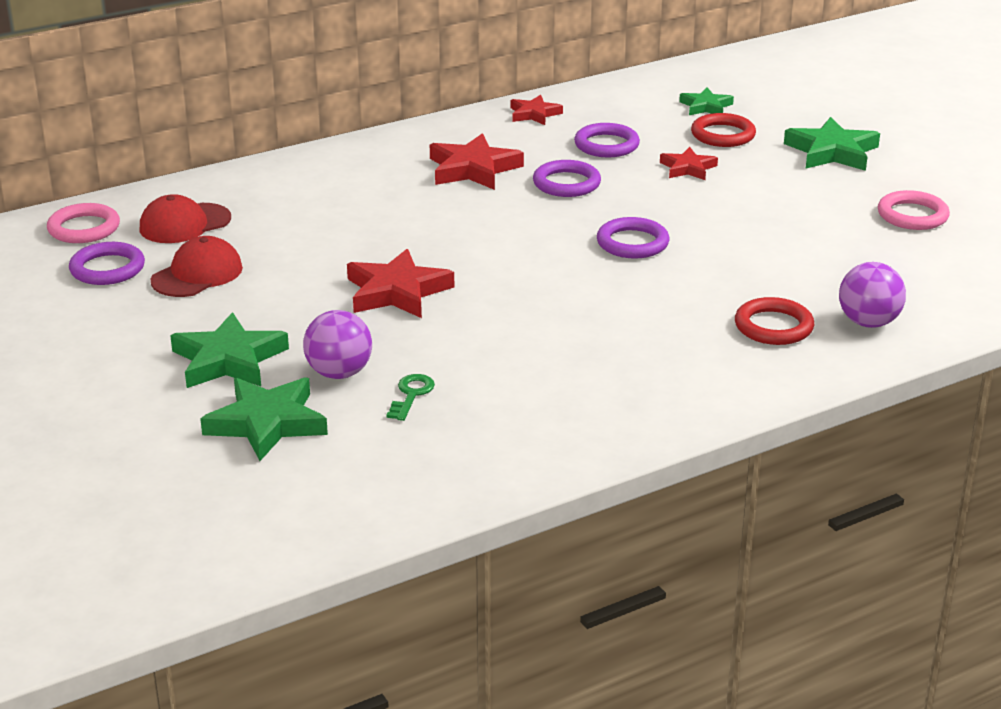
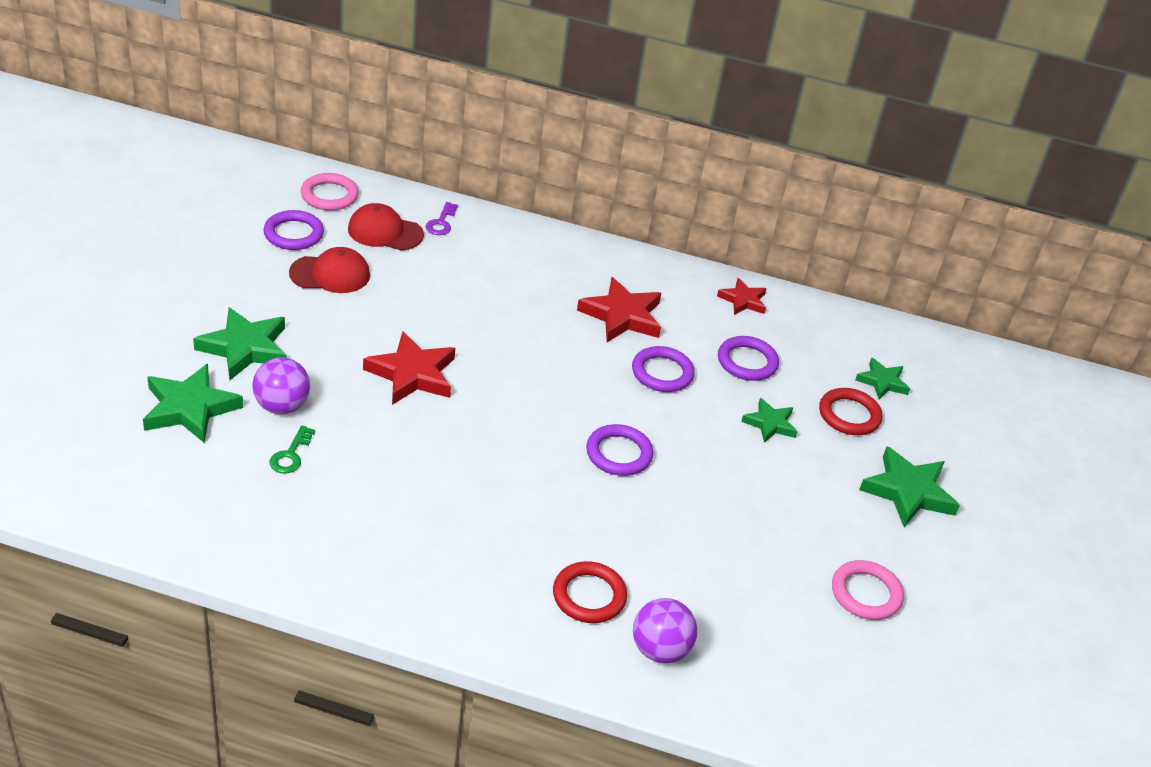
camera: 40 degrees right, 10 degrees up
(219, 193) = (441, 222): none -> purple key
(411, 395) = (291, 455): green key -> green key turned 135 degrees clockwise
(688, 168) = (770, 423): red star -> green star

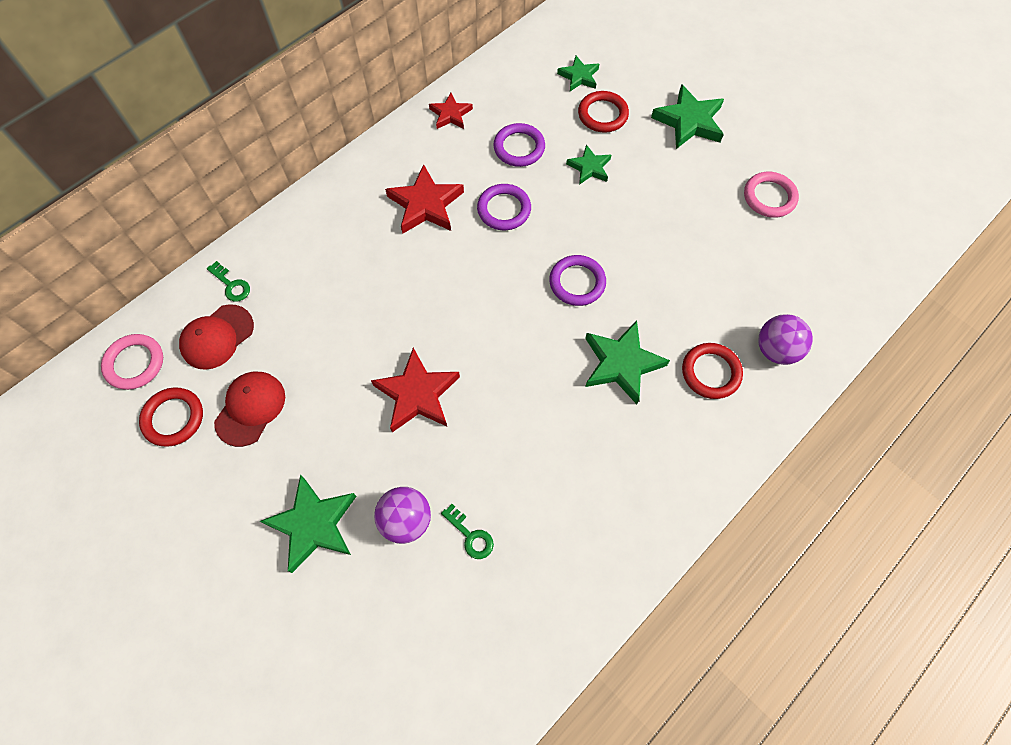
camera: 55 degrees left, 25 degrees up
(190, 408) = (371, 605): green star -> green star (621, 363)
(293, 234) = (173, 418): purple ring -> red ring
(441, 222) = (231, 285): purple key -> green key

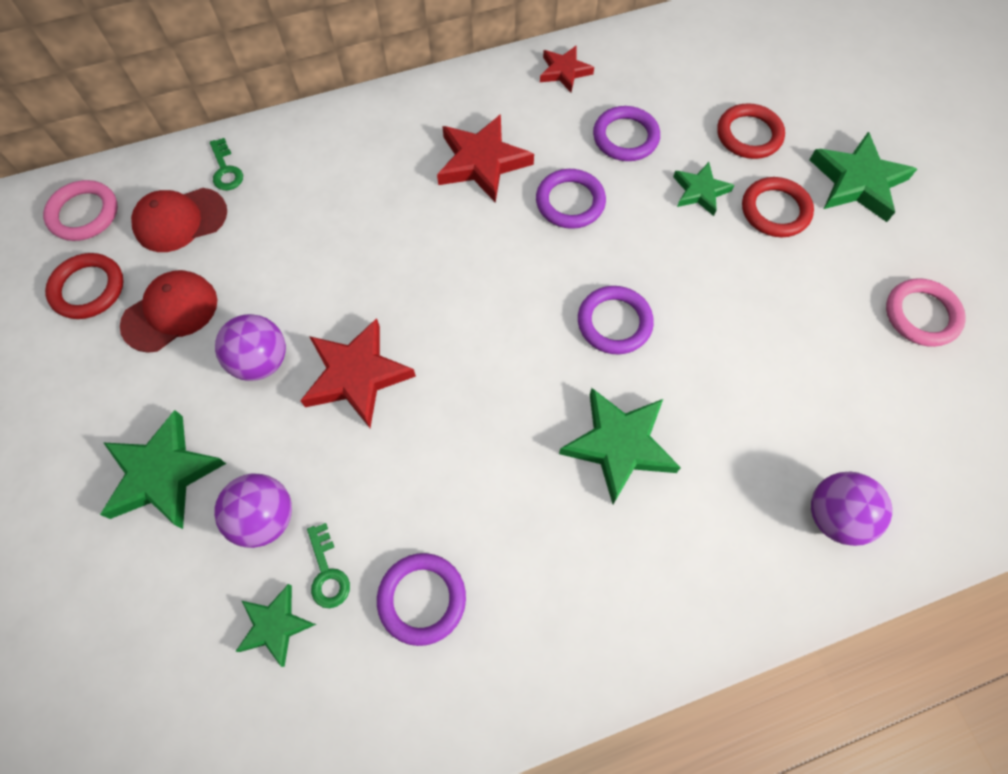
camera: 25 degrees right, 0 degrees up
(341, 414) = (261, 361): none -> purple ball
(544, 522) = (422, 599): none -> purple ring
(579, 76) = (741, 80): green star -> green star (275, 625)
(710, 372) = (730, 507): red ring -> red ring (775, 210)

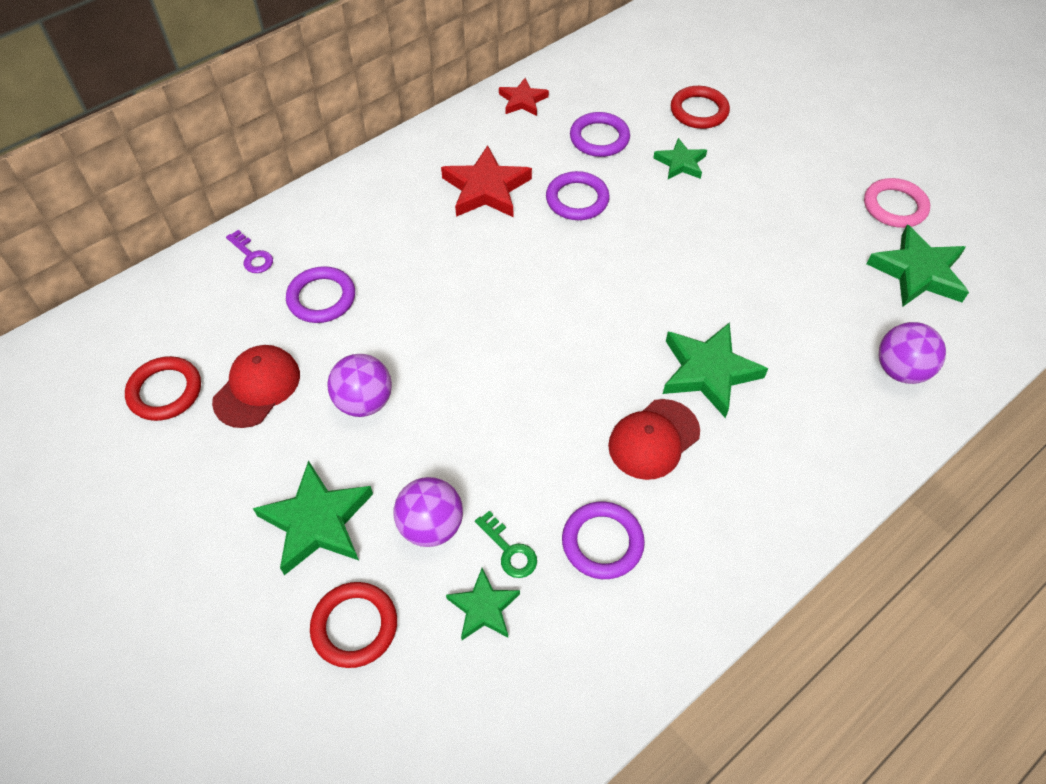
camera: 20 degrees left, 10 degrees down
(84, 214) = (129, 330): pink ring -> none
(180, 220) = (228, 309): red cap -> red cap (653, 439)
(226, 170) = (252, 256): green key -> purple key
(357, 375) = (458, 387): red star -> none
(614, 322) = (659, 281): purple ring -> purple ring (321, 298)
(775, 210) = (747, 161): red ring -> red ring (354, 626)
(857, 182) = (800, 124): green star -> green star (918, 272)

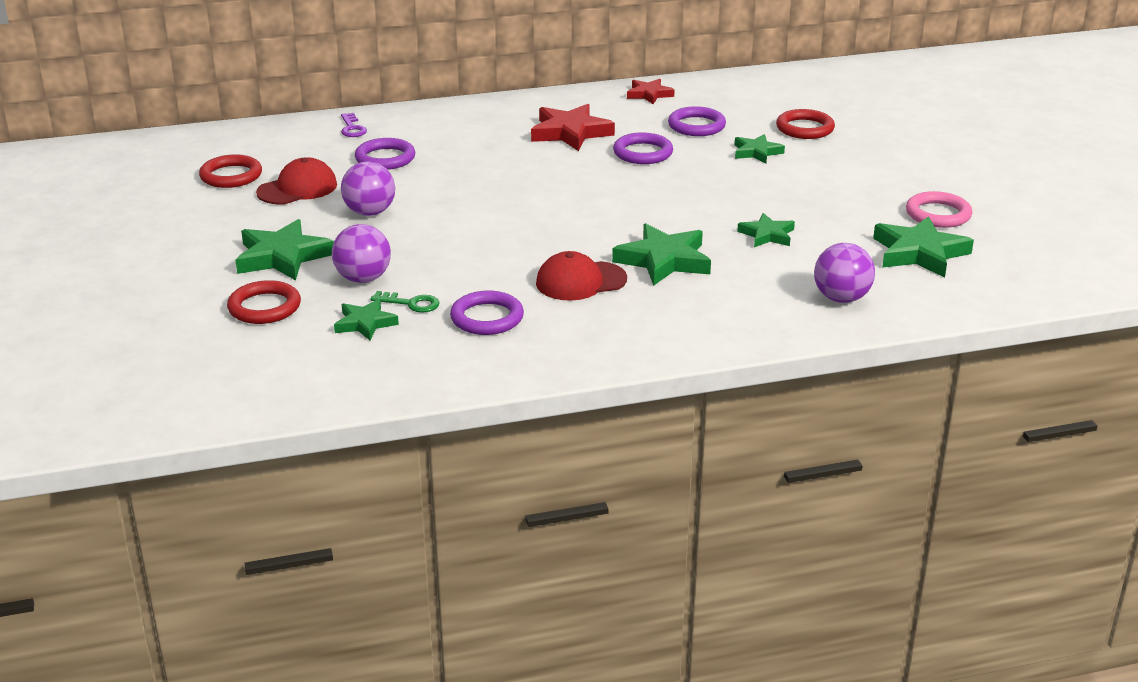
camera: 25 degrees right, 25 degrees down
(509, 550) = (411, 303): green key -> green key turned 60 degrees counterclockwise
(773, 293) = (767, 235): none -> green star

